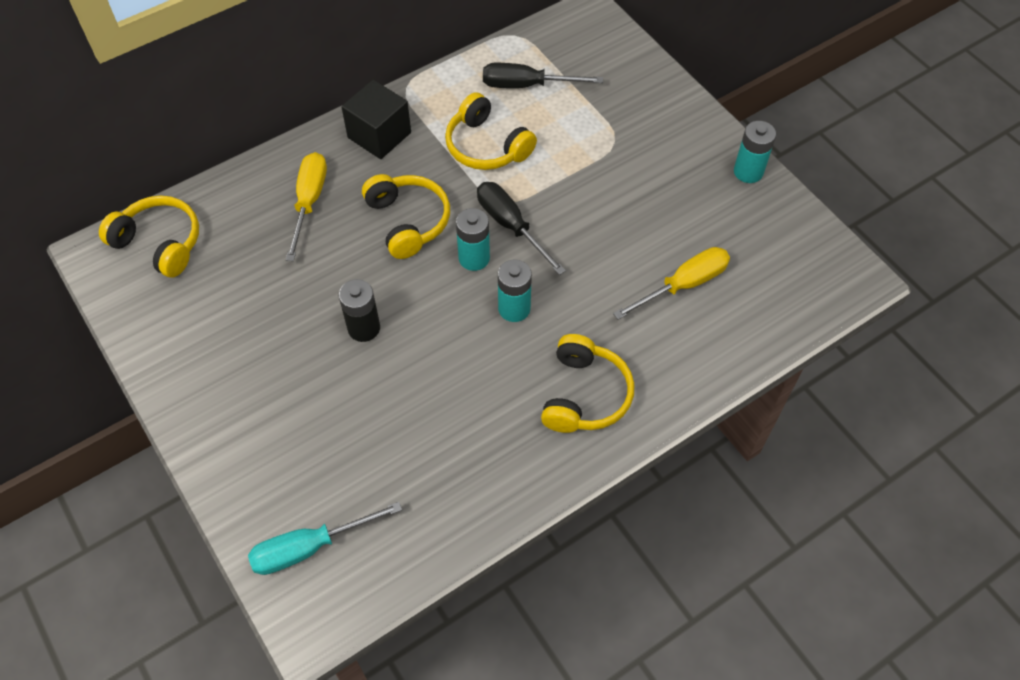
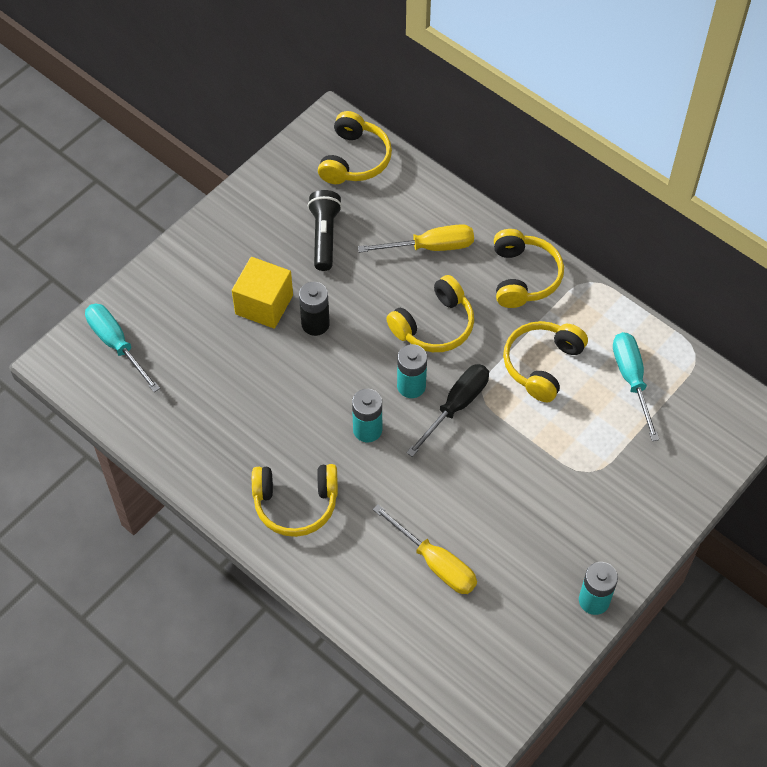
camera: 75 degrees right, 0 degrees up
(250, 294) = (324, 236): none -> black flashlight
(317, 373) = (264, 305): none -> yellow cube
(379, 135) = (523, 277): black cube -> yellow headphones
(527, 85) = (631, 380): black screwdriver -> turquoise screwdriver

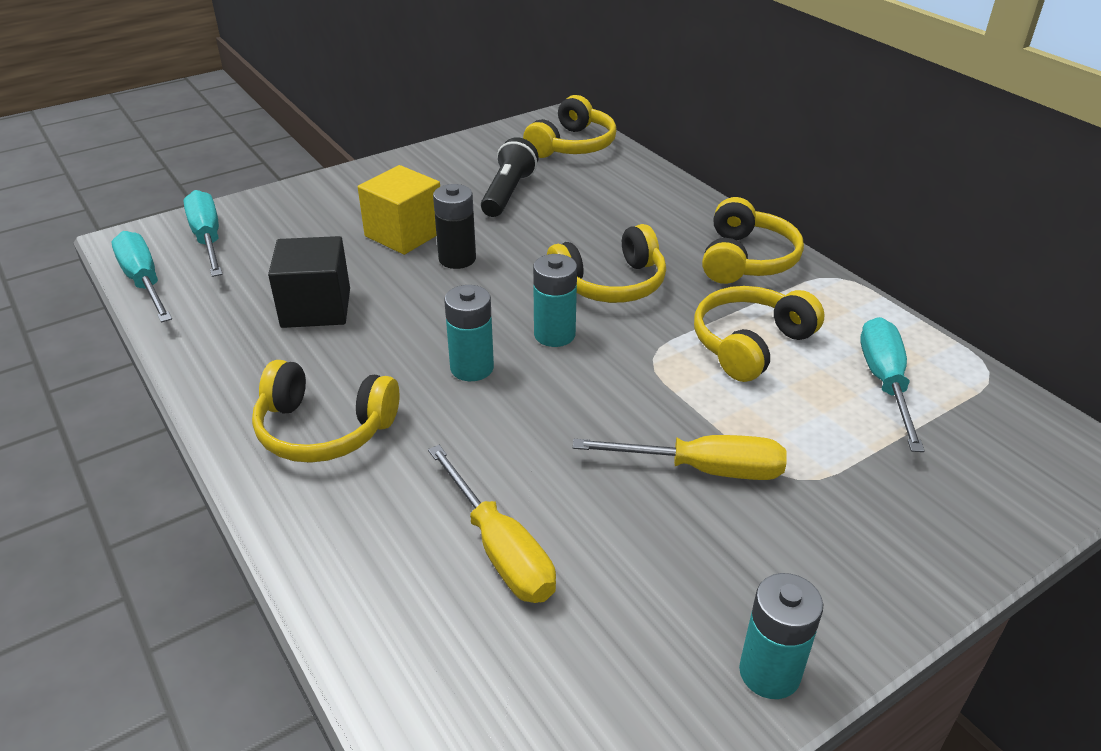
camera: 15 degrees right, 20 degrees down
(97, 402) = (144, 282): none -> turquoise screwdriver
(237, 399) = (316, 308): none -> black cube
(430, 247) = (633, 218): yellow screwdriver -> yellow screwdriver (703, 469)
(456, 406) = (610, 366): black screwdriver -> none

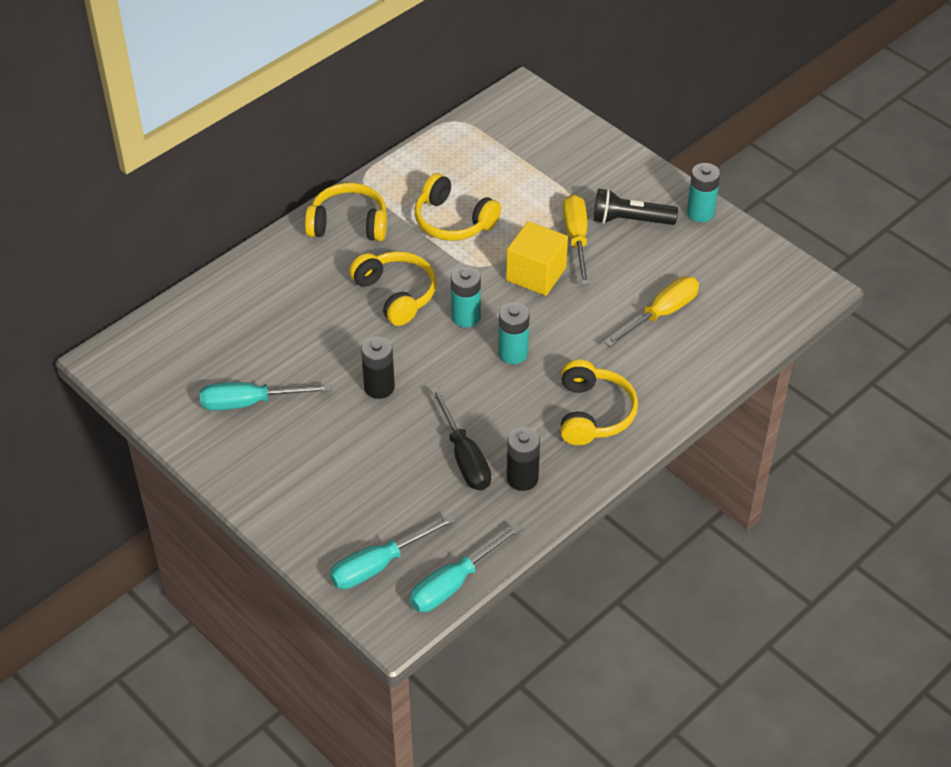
camera: 100 degrees left, 10 degrees up
(253, 348) = (522, 478): none -> black battery
(316, 308) = (464, 457): black cube -> black screwdriver
(404, 234) = (347, 429): yellow cube -> yellow cube (536, 274)
(508, 193) = (265, 374): black flashlight -> black flashlight (630, 220)
(572, 145) = (165, 343): yellow headphones -> none
(884, 382) = (478, 164): turquoise screwdriver -> turquoise screwdriver (250, 403)

